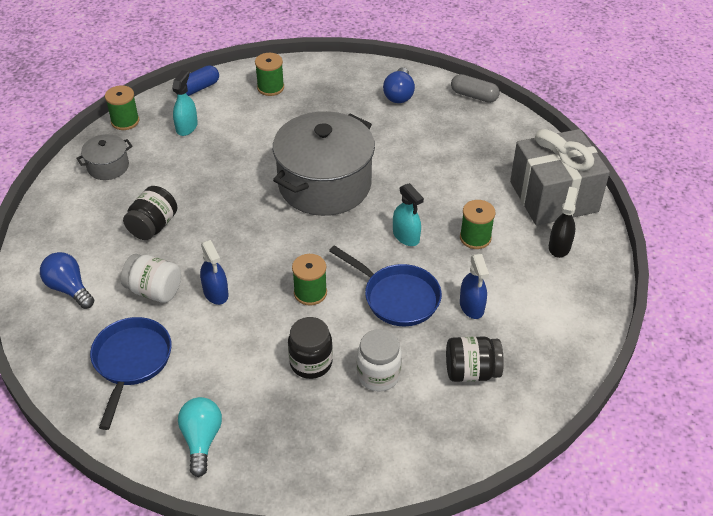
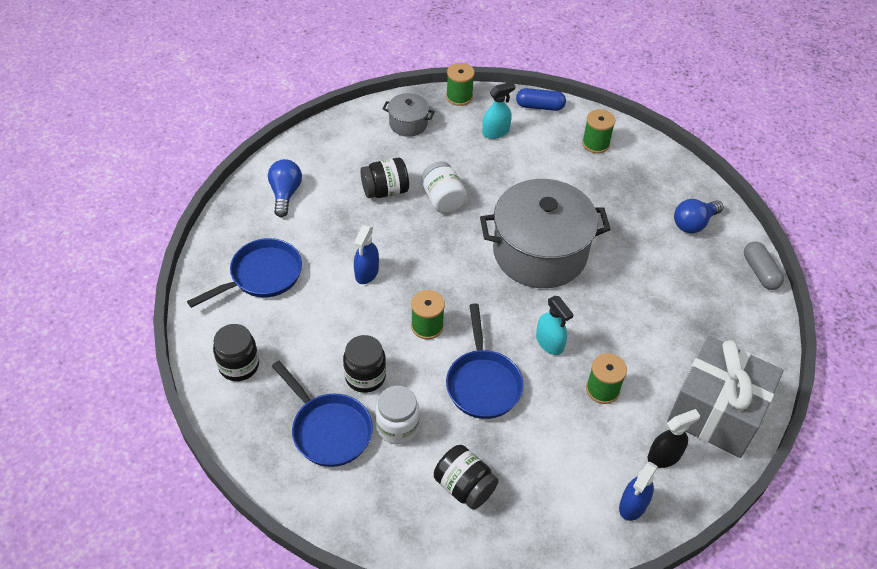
camera: 45 degrees right, 5 degrees up
(154, 290) = (332, 238): white jar -> white jar (443, 199)
(201, 440) = (239, 365): turquoise light bulb -> black jar
(332, 421) = (328, 429): none -> blue pan
(406, 236) = (549, 342): turquoise spray bottle -> turquoise spray bottle turned 45 degrees counterclockwise
(471, 306) = (529, 439): blue spray bottle -> blue spray bottle (633, 505)

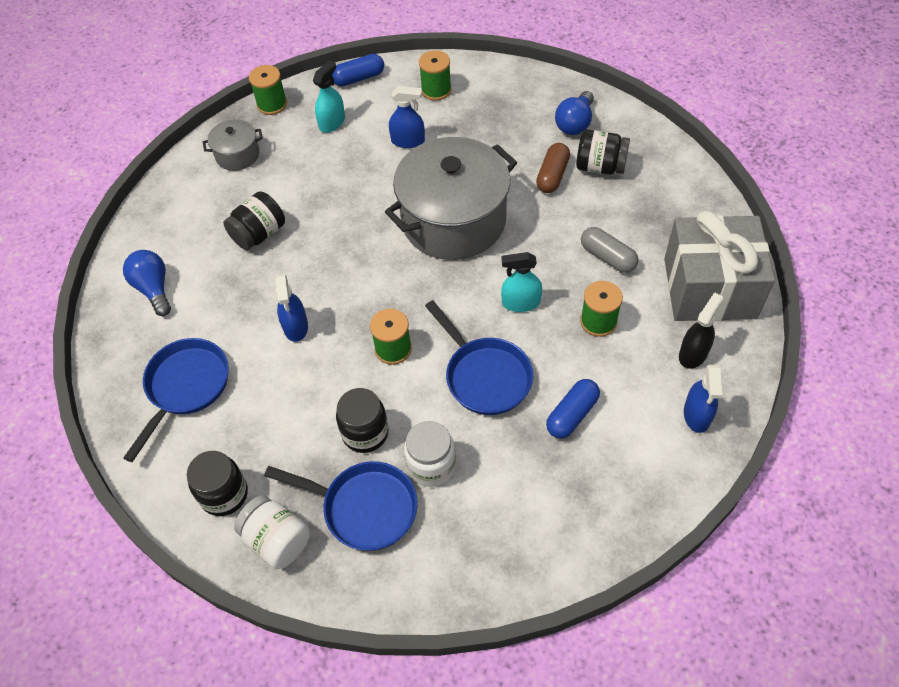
camera: 25 degrees left, 5 degrees up
(443, 199) = (324, 214): white jar -> white jar (277, 540)
(464, 486) = (535, 487): black jar -> black jar (600, 166)
(531, 449) = (572, 414): none -> blue capsule
(545, 173) = (408, 141): none -> blue spray bottle
(549, 342) = (521, 302): turquoise spray bottle -> turquoise spray bottle turned 150 degrees clockwise
(645, 256) = (552, 175): none -> brown capsule
(760, 272) = (661, 140): grey capsule -> grey capsule (607, 257)

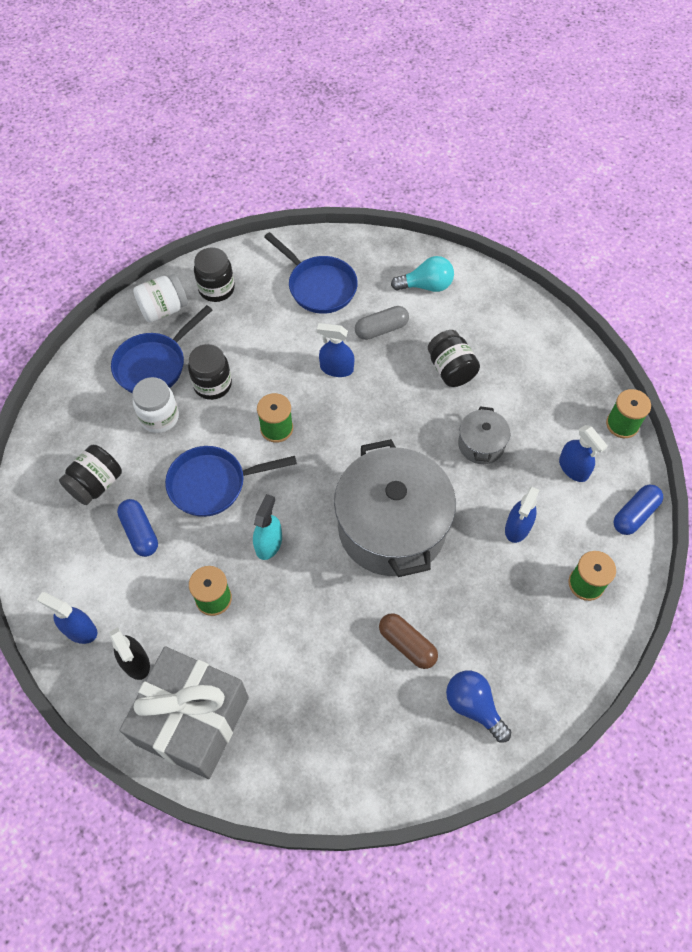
camera: 110 degrees right, 5 degrees up
(154, 289) = (426, 286): blue light bulb -> turquoise light bulb
(237, 155) = (560, 378): grey pot -> grey pot (481, 444)
(332, 122) = (573, 468): turquoise spray bottle -> blue spray bottle
(358, 78) = (634, 514): blue capsule -> blue capsule turned 45 degrees clockwise
(600, 166) = (397, 700): black jar -> black jar (96, 484)
(607, 257) = (278, 644): grey capsule -> grey capsule (381, 329)

